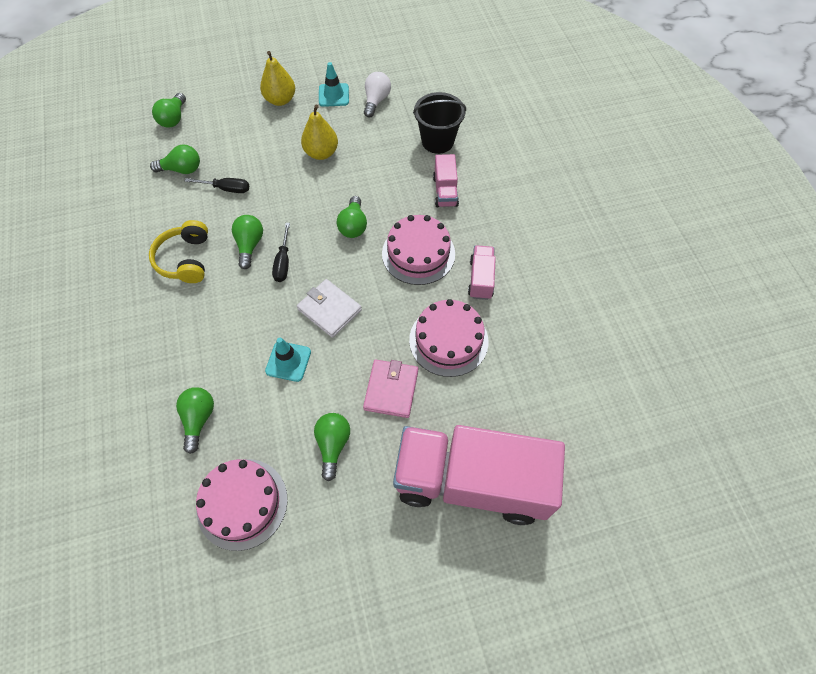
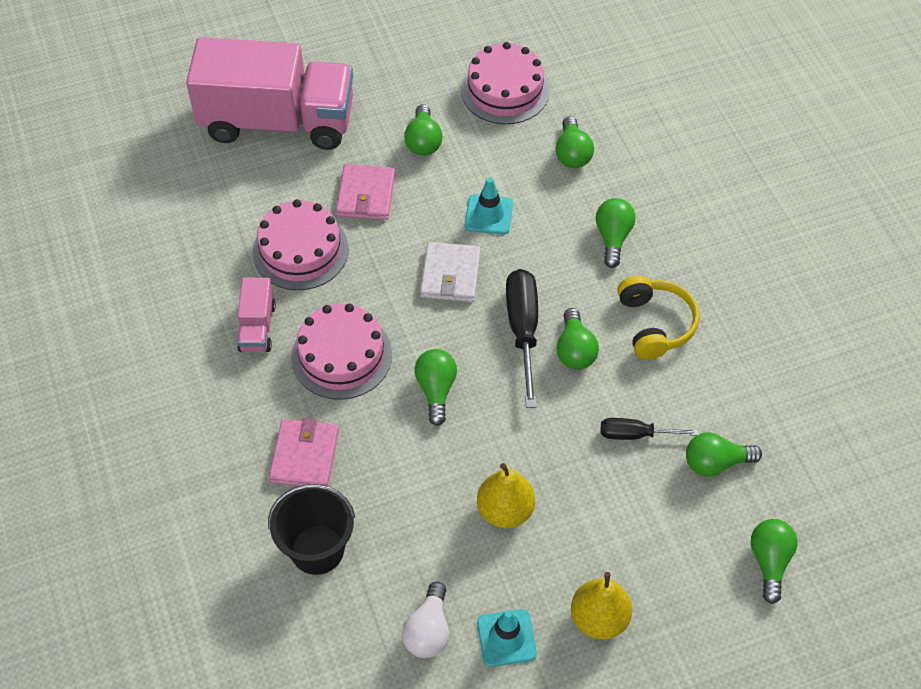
camera: 175 degrees right, 5 degrees down
(191, 332) = (613, 237): none -> green light bulb
(283, 263) = (523, 329): black screwdriver -> black screwdriver, size x1.67
(329, 310) = (450, 275): white wallet -> white wallet turned 60 degrees clockwise
(445, 191) = (304, 456): pink truck -> pink wallet

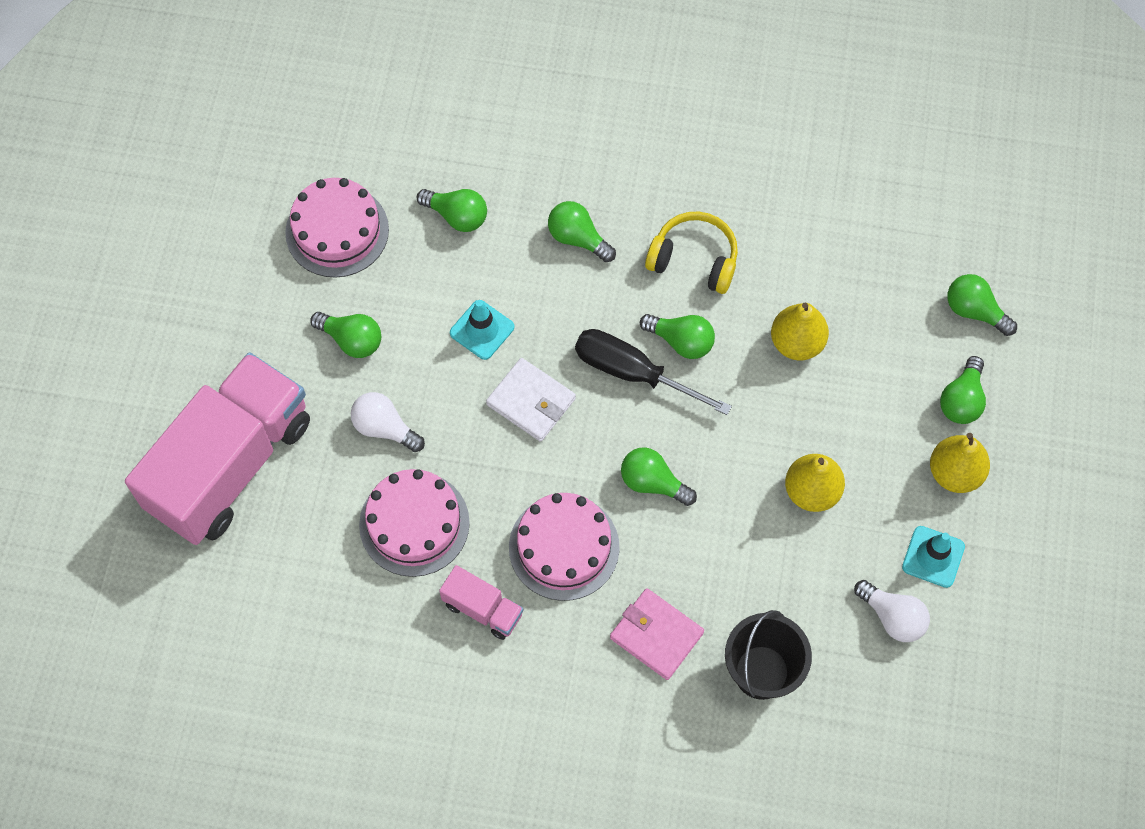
camera: 60 degrees left, 10 degrees up
(366, 195) = (384, 428): pink wallet -> white light bulb
(634, 434) = (796, 343): black screwdriver -> yellow pear
(715, 463) = (861, 296): green light bulb -> green light bulb (962, 400)

